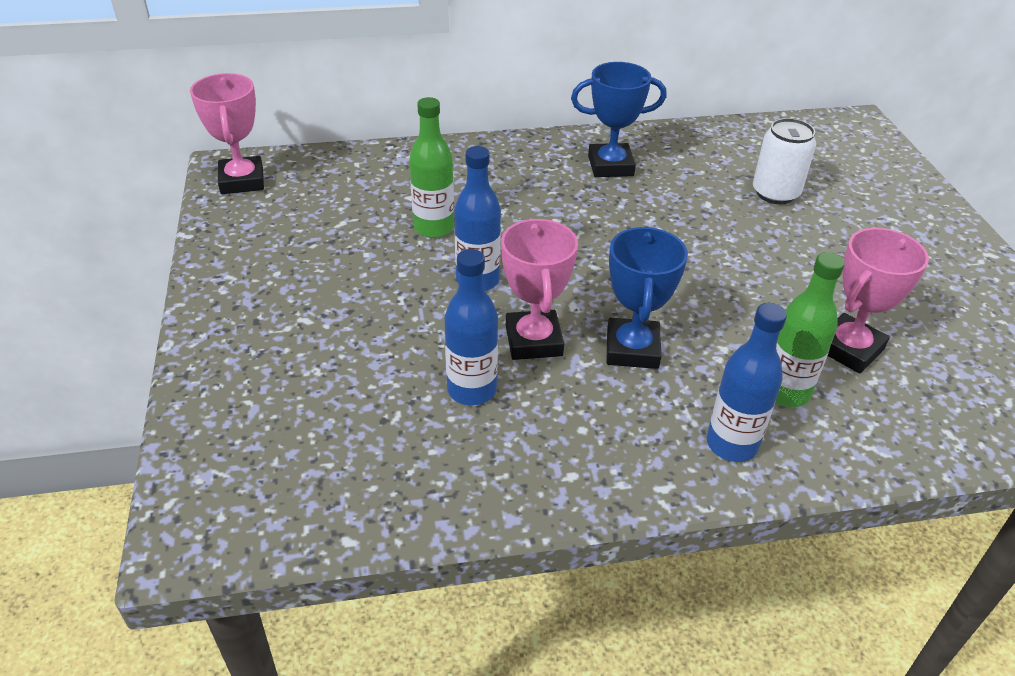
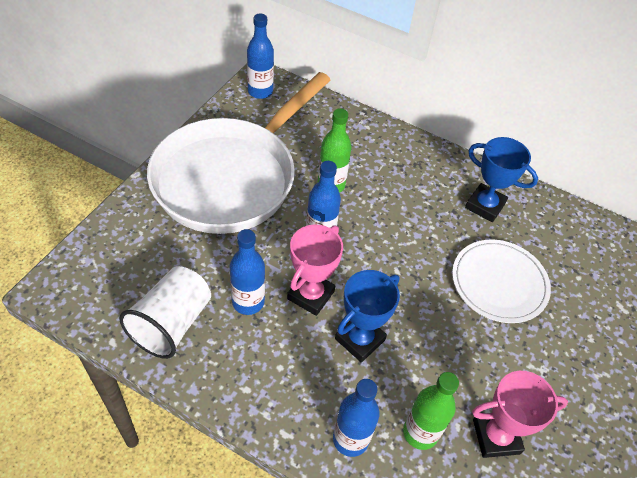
camera: 35 degrees right, 10 degrees up
(242, 181) = (260, 91): pink trophy -> blue bottle
(303, 281) = (230, 177): none -> white pan
(404, 470) = (171, 324): none -> white cup
(699, 222) = (499, 283): none -> white plate
(775, 193) = (579, 295): white can -> none

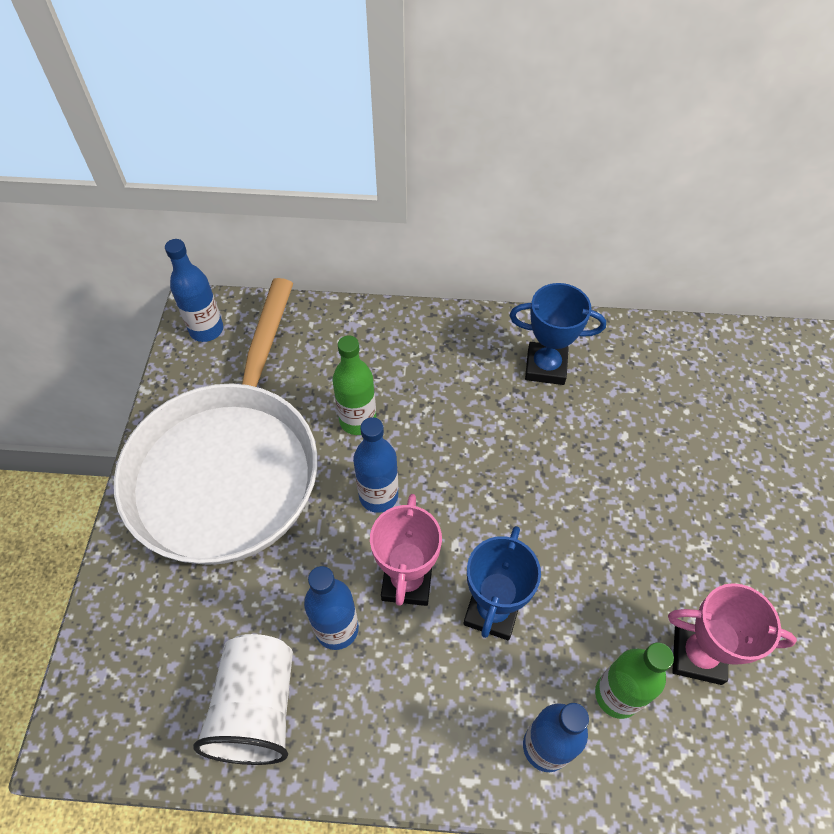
camera: 20 degrees left, 5 degrees up
(496, 436) = (697, 655): pink trophy -> pink trophy turned 45 degrees clockwise
(499, 283) = (608, 459): white plate -> none

